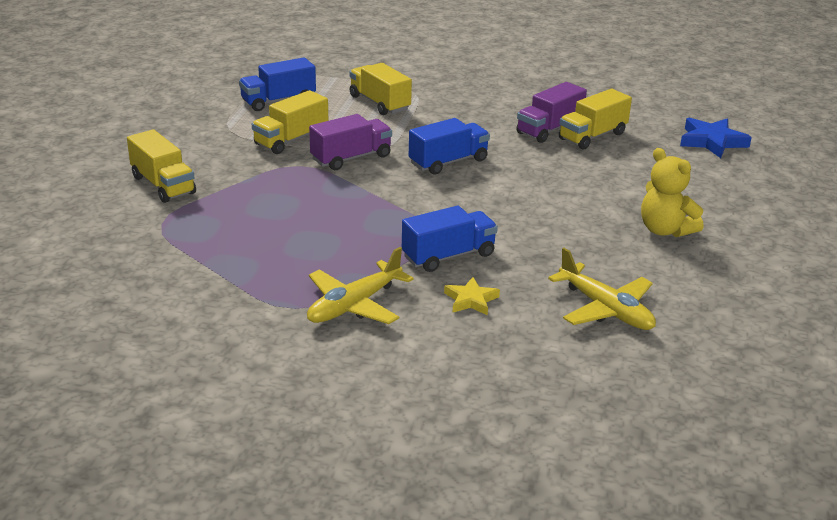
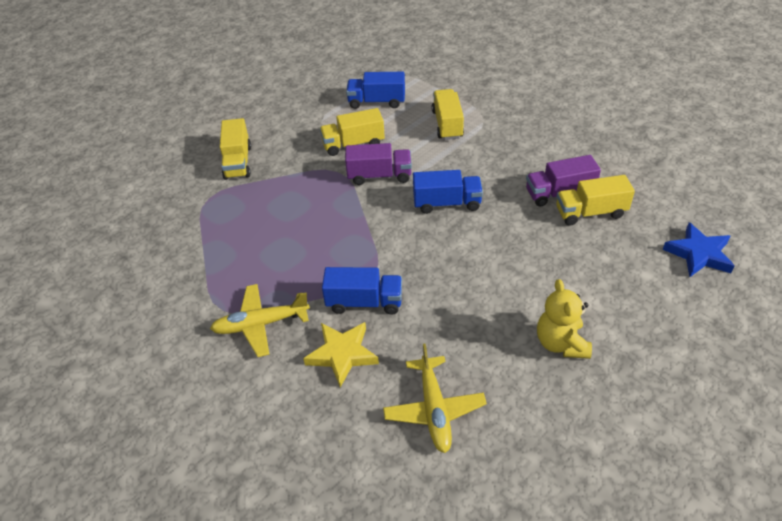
camera: 35 degrees right, 15 degrees up
(471, 300) = (342, 354): yellow star -> yellow star, size x1.60

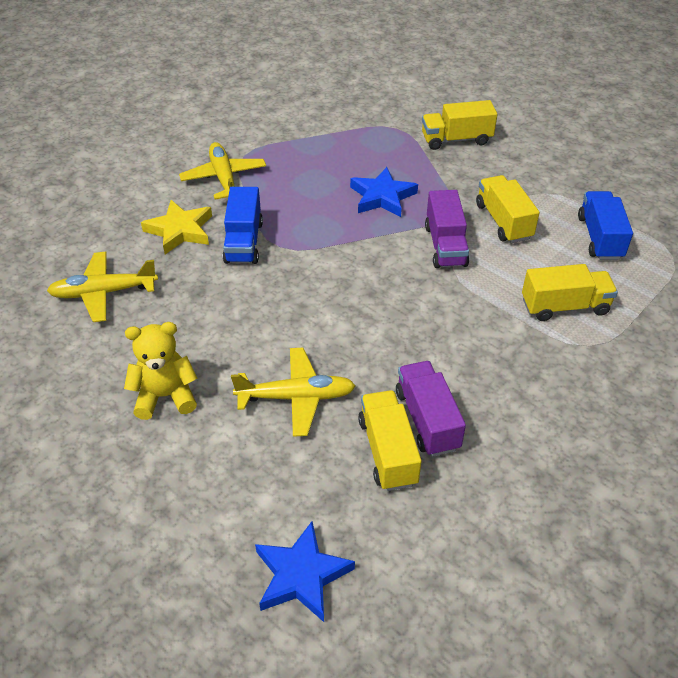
camera: 85 degrees right, 0 degrees up
(311, 209) = (382, 197): none -> blue star
(447, 203) = (398, 304): blue truck -> none
(549, 260) = (296, 397): none -> yellow plane

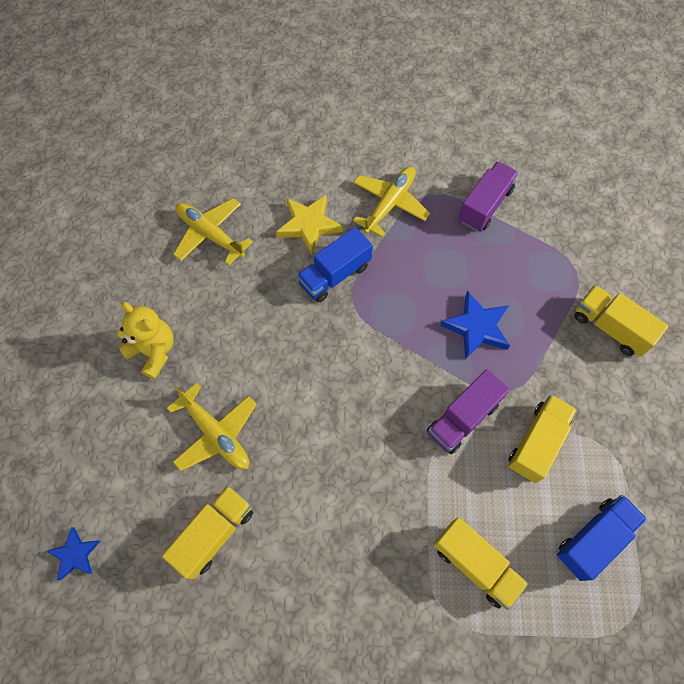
camera: 50 degrees right, 20 degrees up
(301, 575) = (75, 554): blue star -> blue star, size x0.63
(427, 420) = (264, 540): purple truck -> purple truck (485, 205)

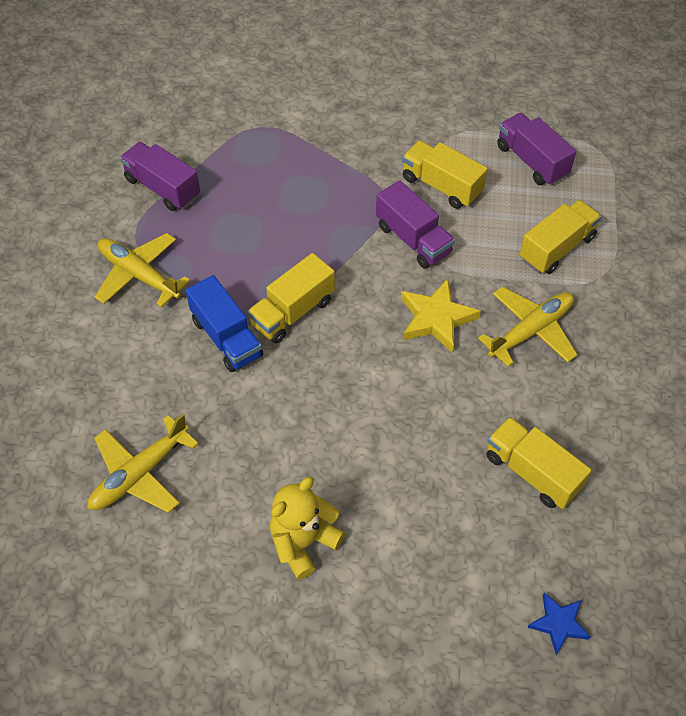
camera: 85 degrees left, 10 degrees down
(216, 433) = (417, 469): yellow plane -> yellow plane (531, 331)
(309, 225) = (151, 360): yellow star -> yellow star (436, 318)
(476, 327) = (313, 215): blue star -> none
(593, 539) = (531, 161): blue truck -> purple truck
(610, 327) = (327, 113): yellow truck -> yellow truck (292, 312)

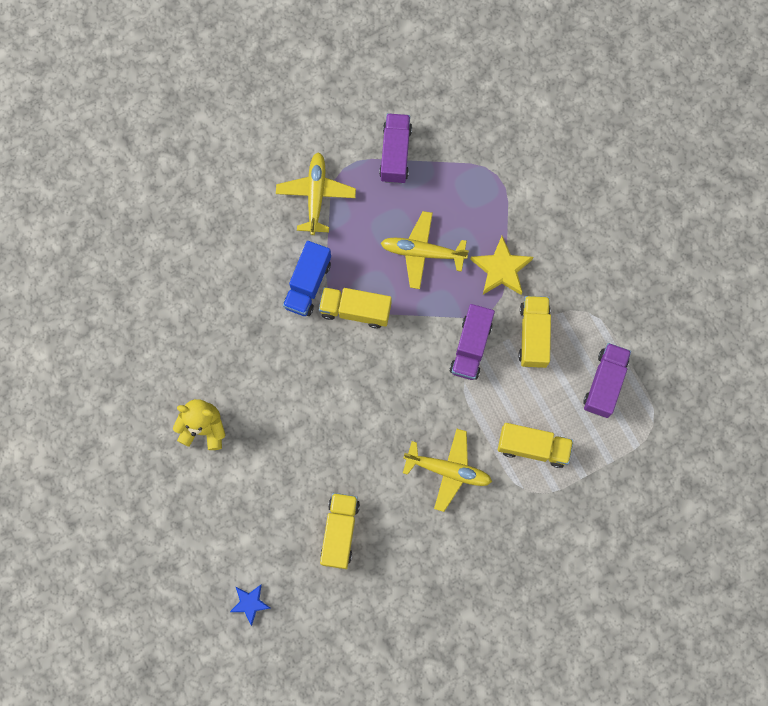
camera: 55 degrees right, 20 degrees up
(140, 474) = (183, 305): yellow plane -> yellow plane (422, 252)
(436, 318) = (415, 404): yellow star -> yellow star (501, 269)

